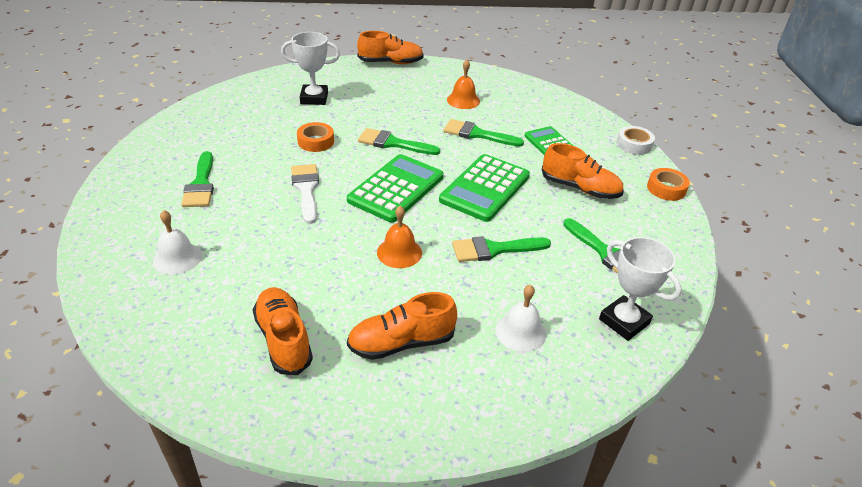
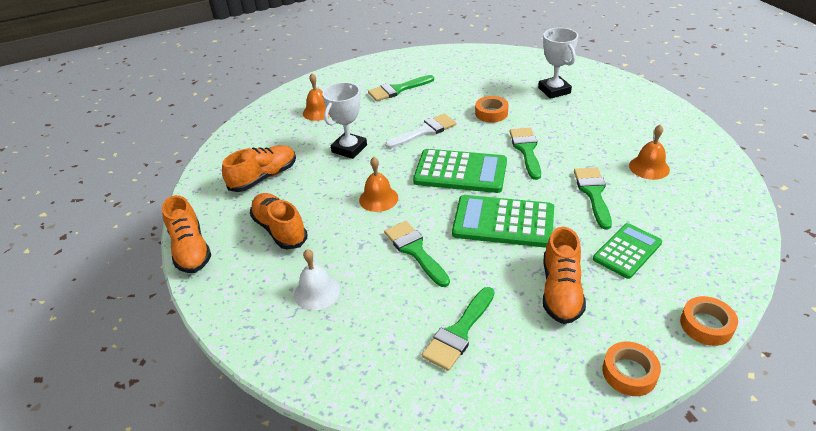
camera: 75 degrees right, 0 degrees up
(177, 258) = (318, 111): white bell -> orange bell
(390, 62) = (666, 105): orange shoe -> orange shoe (191, 249)
(624, 321) = (360, 364): white trophy -> white trophy (349, 149)
(634, 144) = (706, 325): white tape -> orange tape

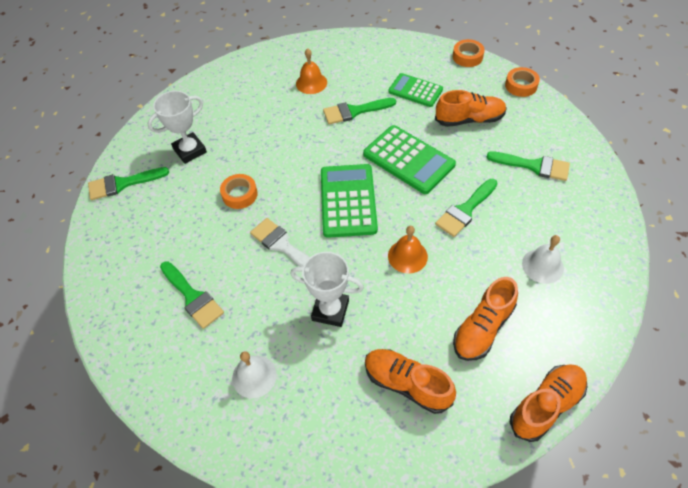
camera: 105 degrees left, 15 degrees up
(318, 111) = (254, 376): orange bell -> white bell
(503, 222) = (408, 160): green calculator -> green calculator turned 45 degrees counterclockwise
(526, 150) = (301, 159): green brush -> green brush (122, 184)

